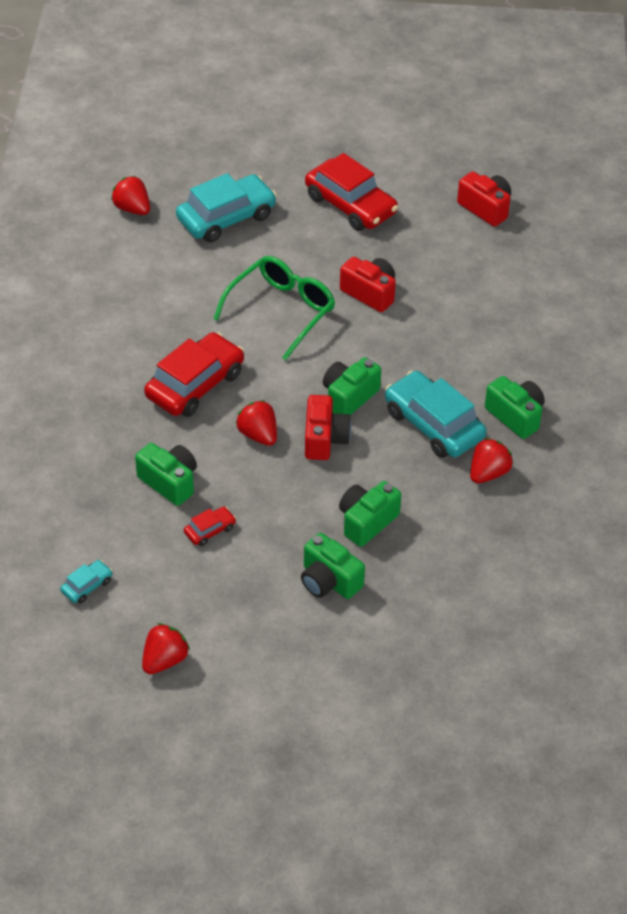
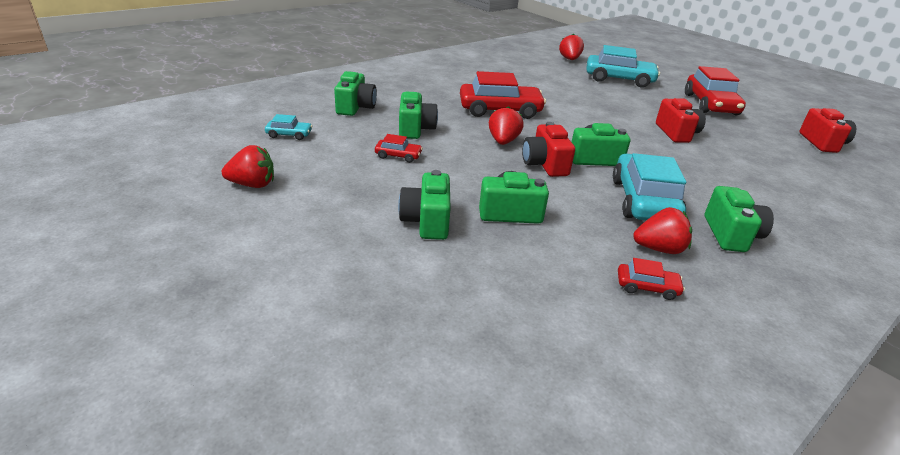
camera: 45 degrees right, 15 degrees down
(72, 497) = (355, 107): none -> green camera
(281, 311) = (601, 113): green glasses -> none
(324, 439) = (545, 164): red camera -> red camera turned 120 degrees clockwise
(512, 517) = (647, 287): none -> red car

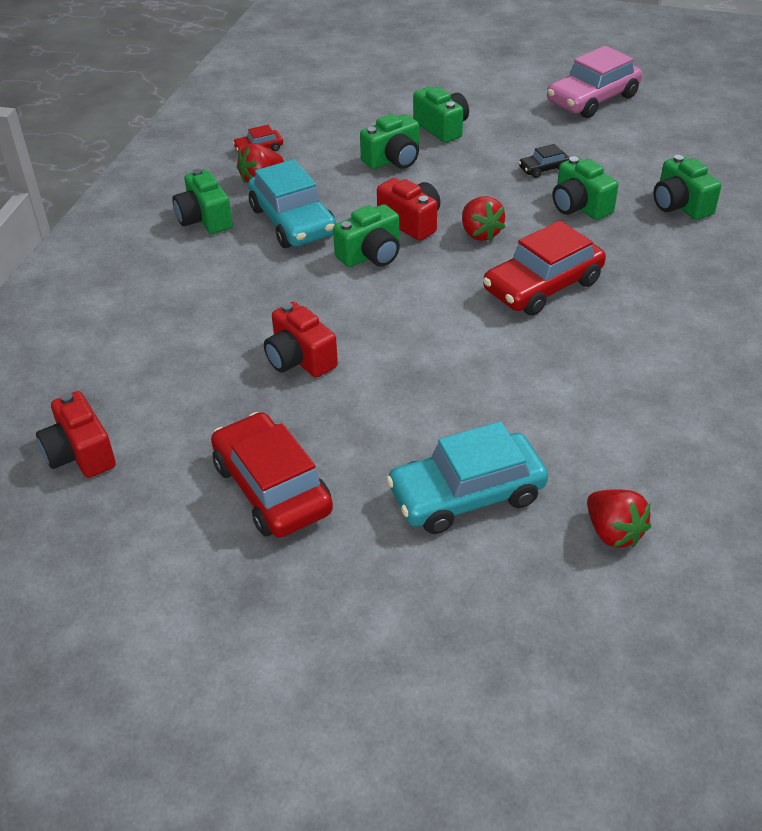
camera: 150 degrees right, 10 degrees up
(253, 185) = (592, 99): red strawberry -> pink car
(289, 134) = (661, 145): turquoise car -> none
(398, 156) = (543, 169): red car -> black car

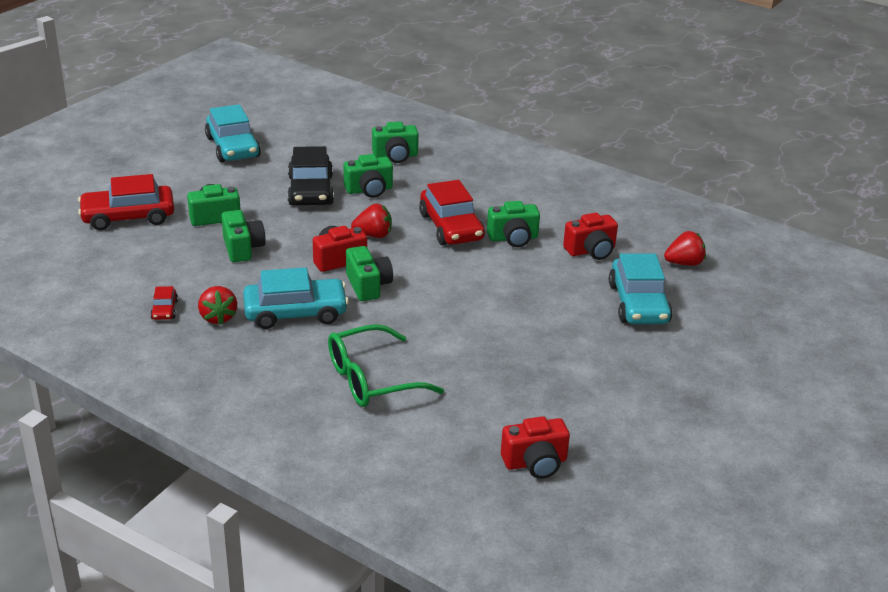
camera: 75 degrees left, 10 degrees down
(195, 300) = (372, 379): none -> green glasses
(204, 219) = (256, 357): green camera -> green camera (513, 238)
(272, 488) = (605, 377): red car -> red car (128, 217)
(300, 359) = (476, 341): red camera -> red camera (591, 251)
(543, 169) = (310, 190): black car -> black car, size x2.19
(592, 99) = (233, 147): pink car -> turquoise car

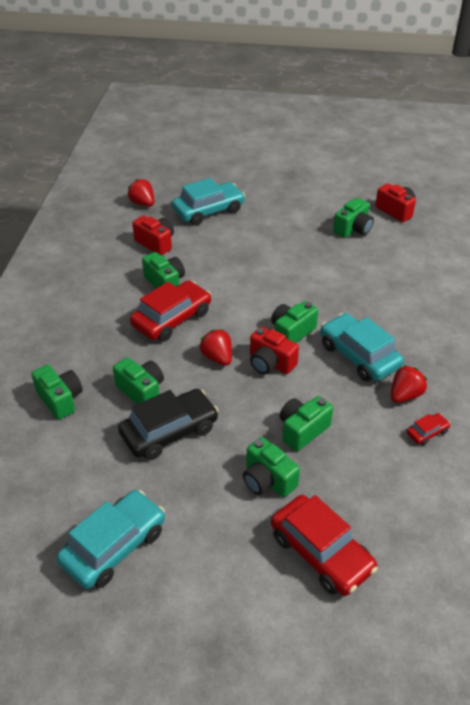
camera: 115 degrees left, 10 degrees up
(372, 379) = (391, 290): green glasses -> none
(518, 402) = (353, 229): none -> green camera

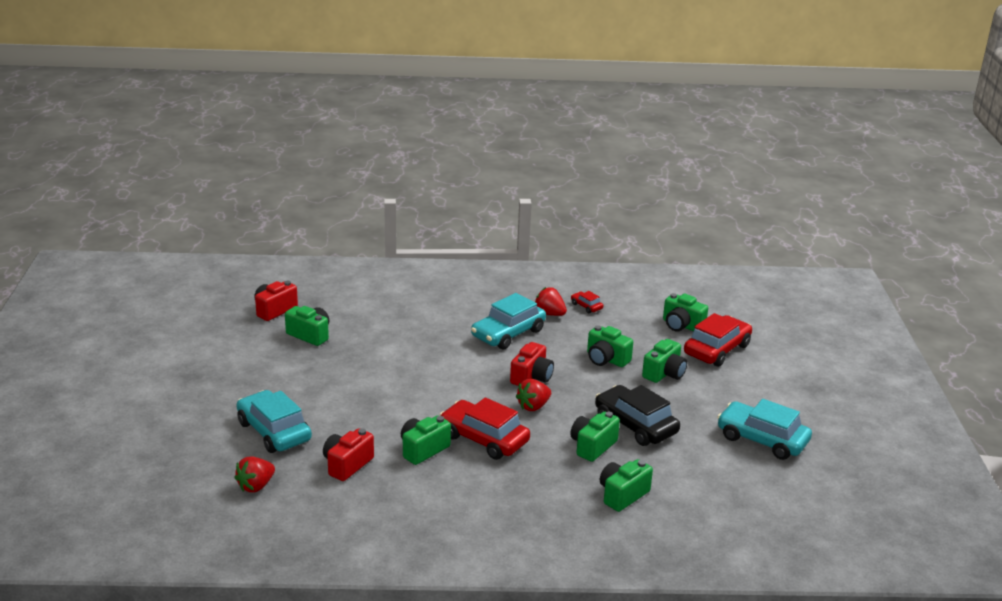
camera: 100 degrees left, 15 degrees down
(291, 332) = (486, 367): green camera -> green camera (681, 325)

